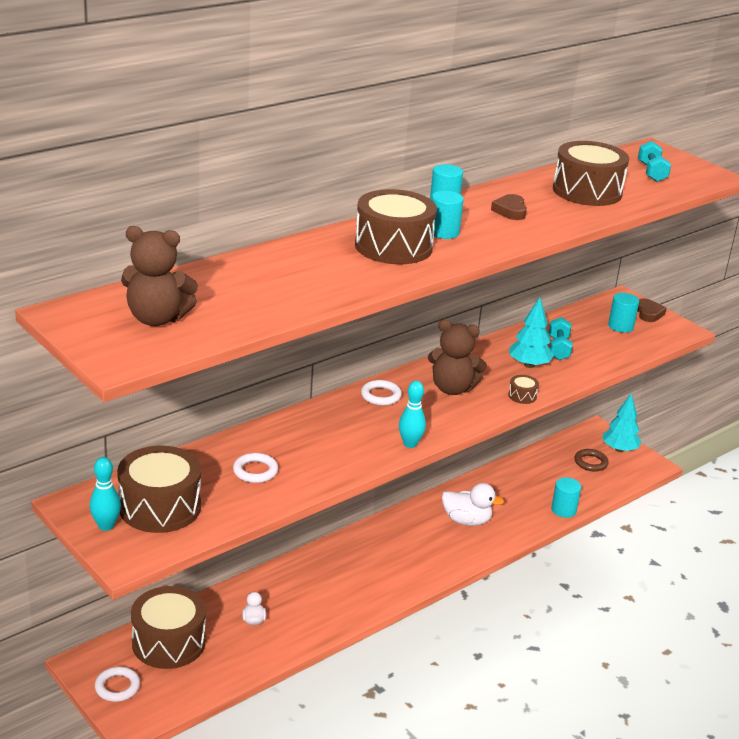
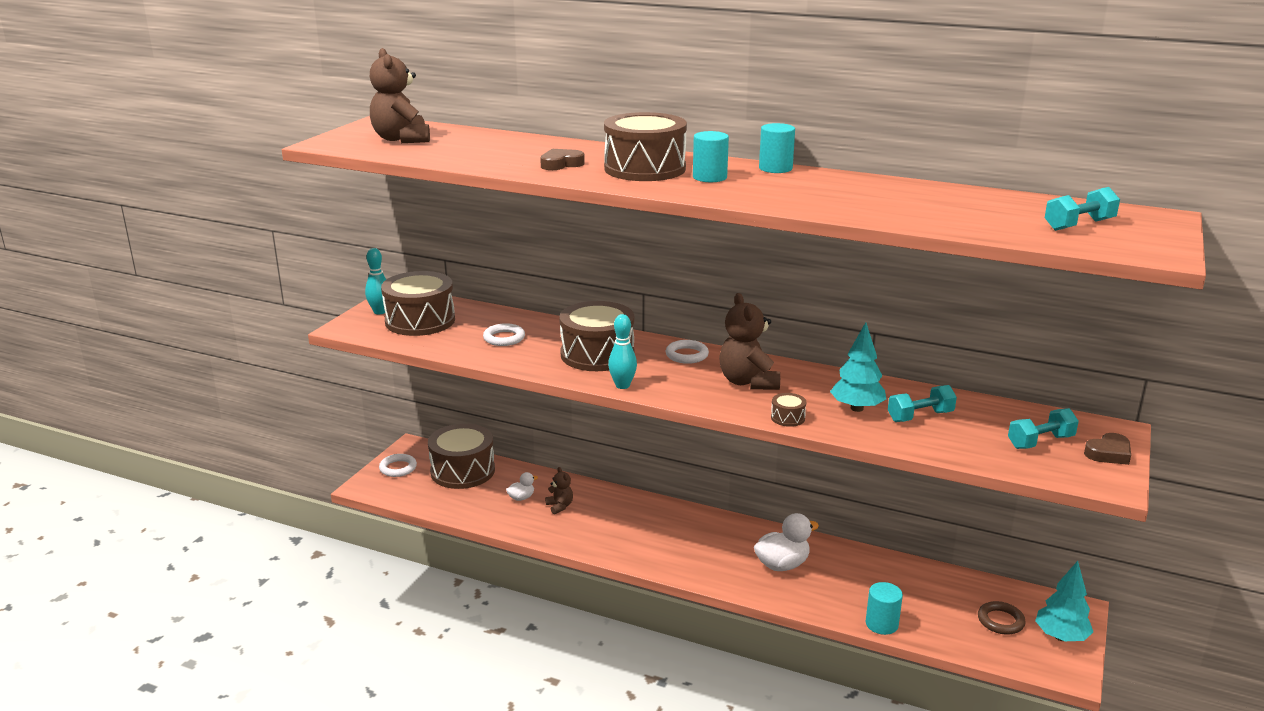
camera: 65 degrees right, 5 degrees down
(289, 602) = (560, 506): none -> brown teddy bear
(466, 520) = (782, 565): white duck -> white duck turned 105 degrees counterclockwise
(510, 211) = (814, 189): brown heart -> brown heart (561, 164)
(587, 191) = (943, 207): brown drum -> brown drum (597, 354)
(620, 326) = (1040, 442): turquoise cylinder -> turquoise dumbbell

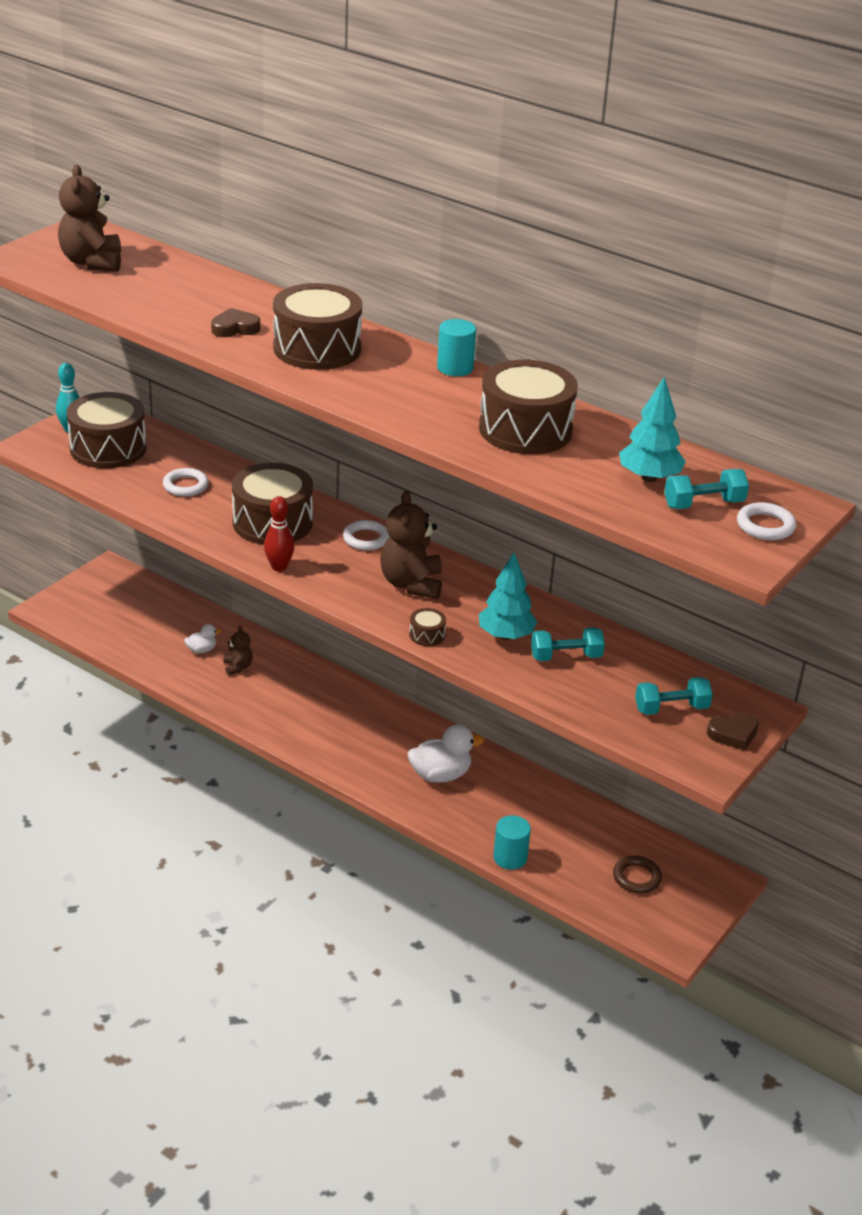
camera: 10 degrees right, 10 degrees up
(398, 468) = (86, 592): white ring -> white ring (765, 526)
(462, 471) = (152, 607): brown drum -> brown drum (525, 430)
(622, 385) = (279, 567): turquoise bowling pin -> red bowling pin
(709, 177) = (375, 372): turquoise cylinder -> none
(1061, 637) = (690, 906): turquoise tree -> turquoise tree (649, 478)

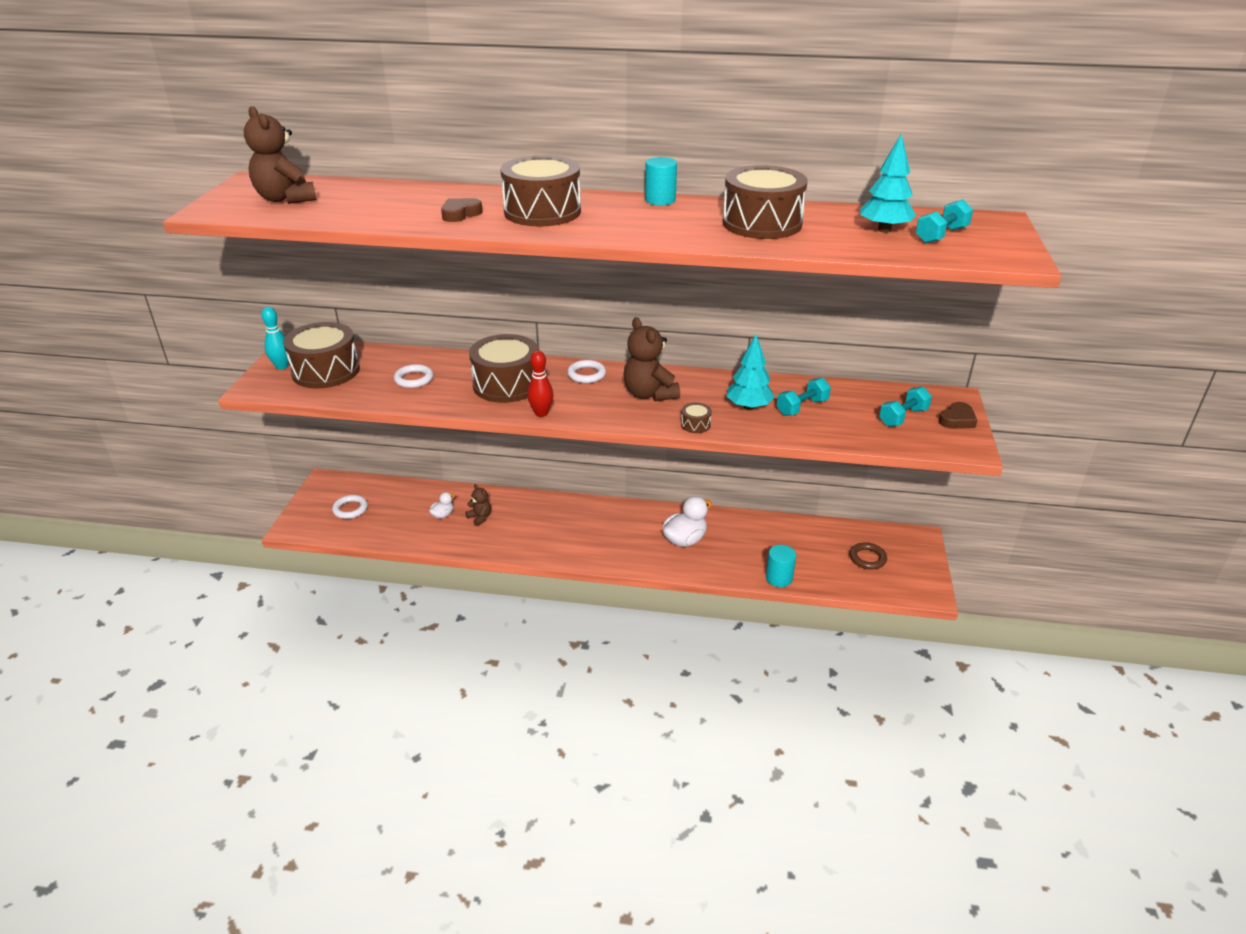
camera: 25 degrees left, 0 degrees up
(765, 526) = (997, 237): white ring -> white ring (350, 509)

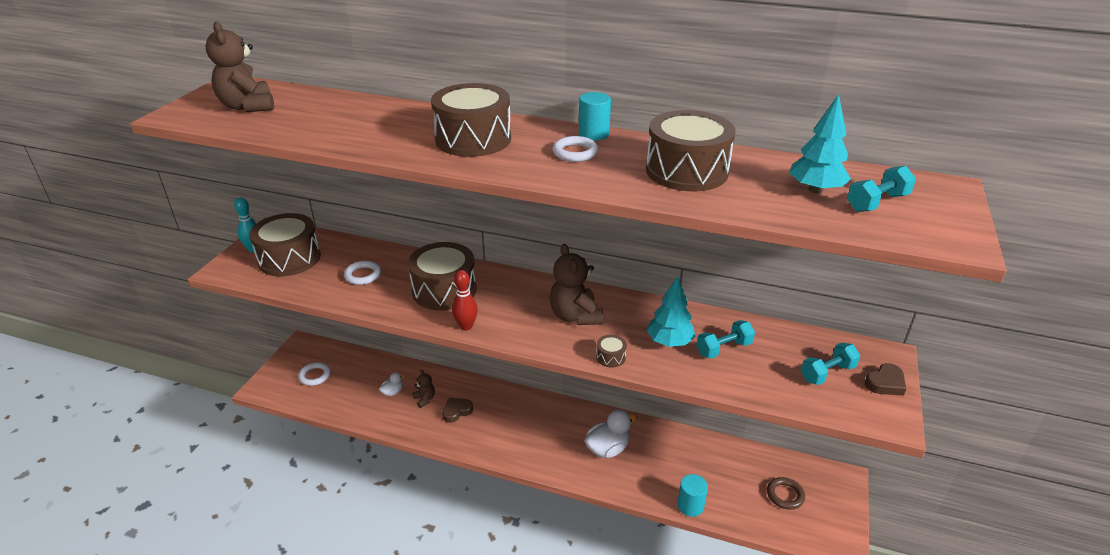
camera: 10 degrees right, 0 degrees up
(460, 214) = (395, 135): brown heart -> brown heart (457, 411)
(586, 374) = (522, 287): white ring -> white ring (575, 152)

